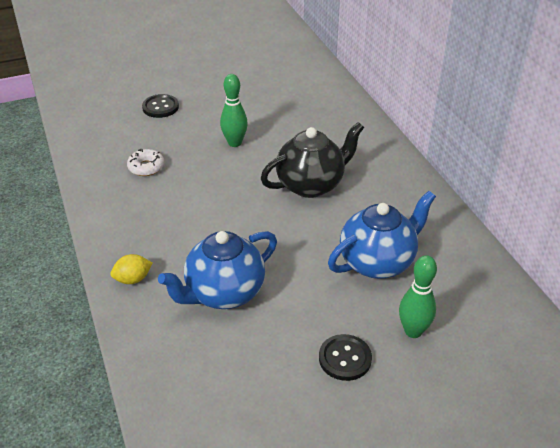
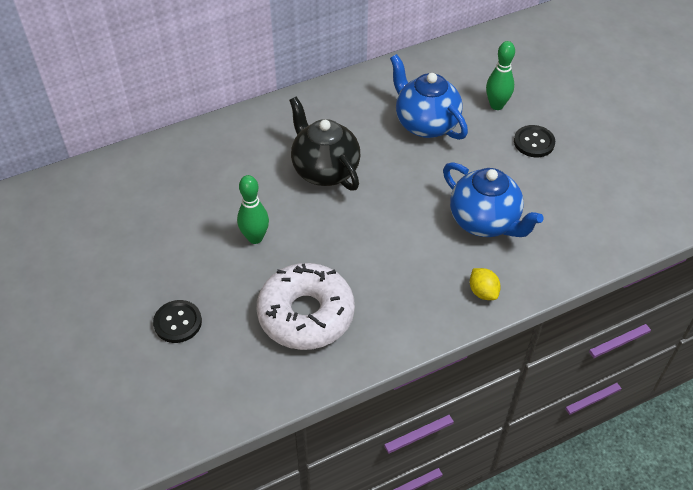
camera: 95 degrees left, 10 degrees up
(146, 167) = (306, 314): white donut -> white donut, size x2.23

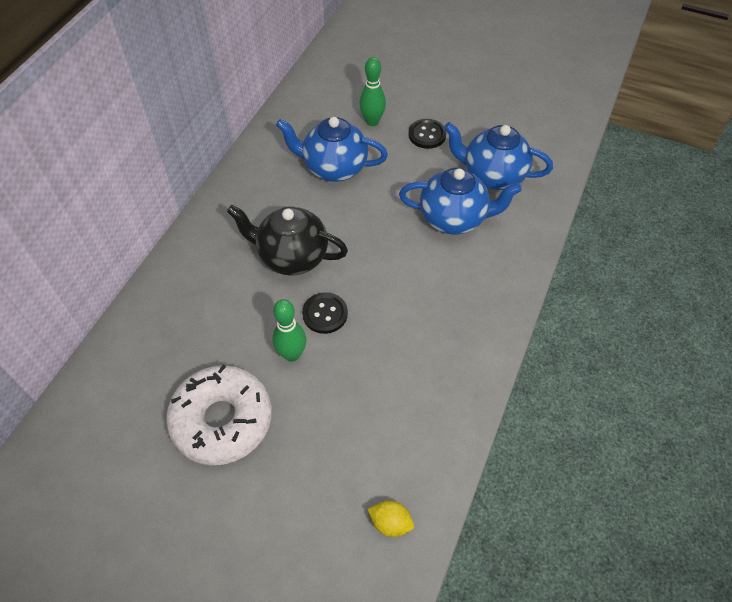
camera: 40 degrees left, 5 degrees up
(178, 322) = (300, 478): black button -> black button (325, 314)
(306, 314) = (398, 388): white donut -> white donut (222, 420)
(483, 292) = (506, 274): yellow lemon -> yellow lemon (390, 523)
(558, 209) = (492, 176): none -> blue teapot

